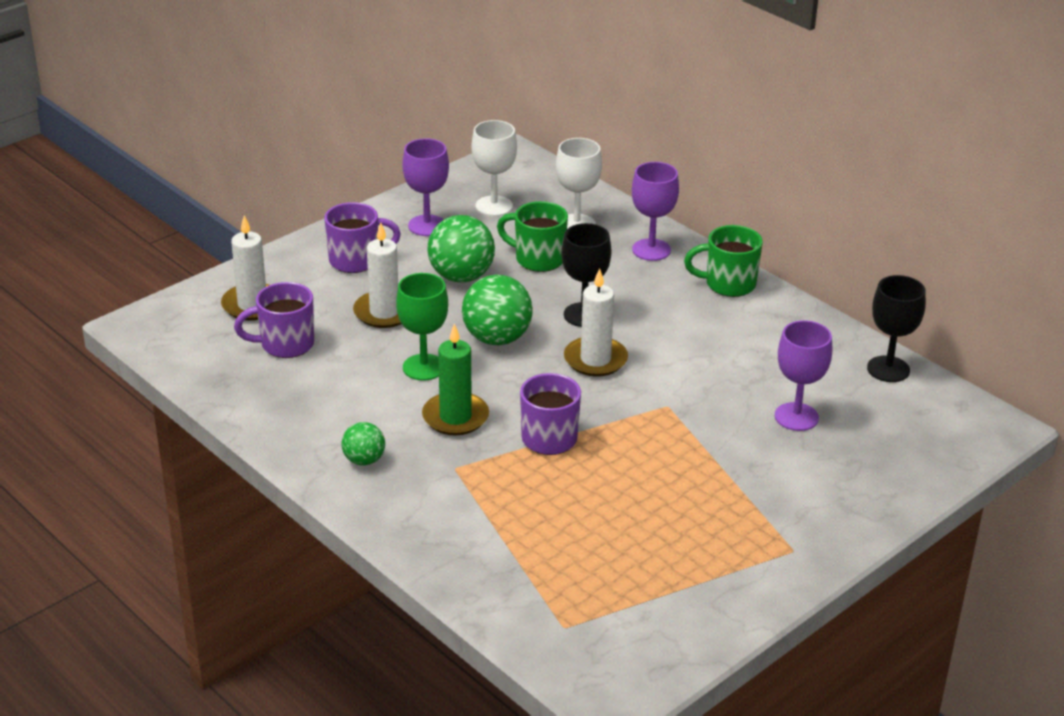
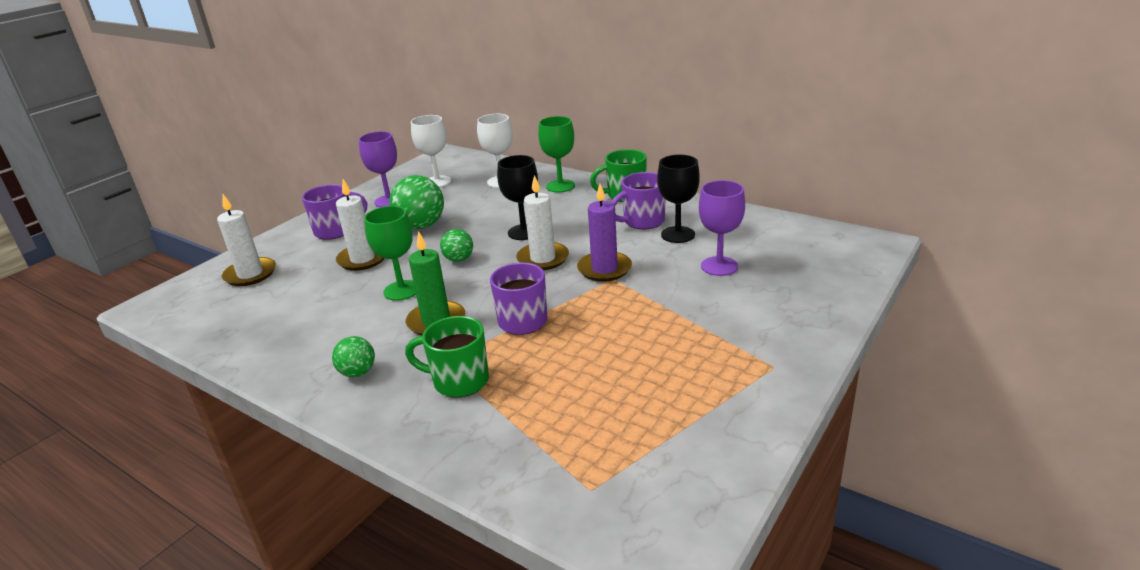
camera: 10 degrees left, 5 degrees down
(285, 344) = (279, 296): purple mug -> purple mug (642, 221)
(497, 338) = (459, 259): green ball -> green ball, size x0.56
(538, 259) = (478, 205): green mug -> green mug (459, 381)
(651, 250) = (560, 186): purple goblet -> green goblet
(662, 390) = (604, 269): none -> purple candle
(888, 369) = (770, 223): black goblet -> black goblet (678, 234)

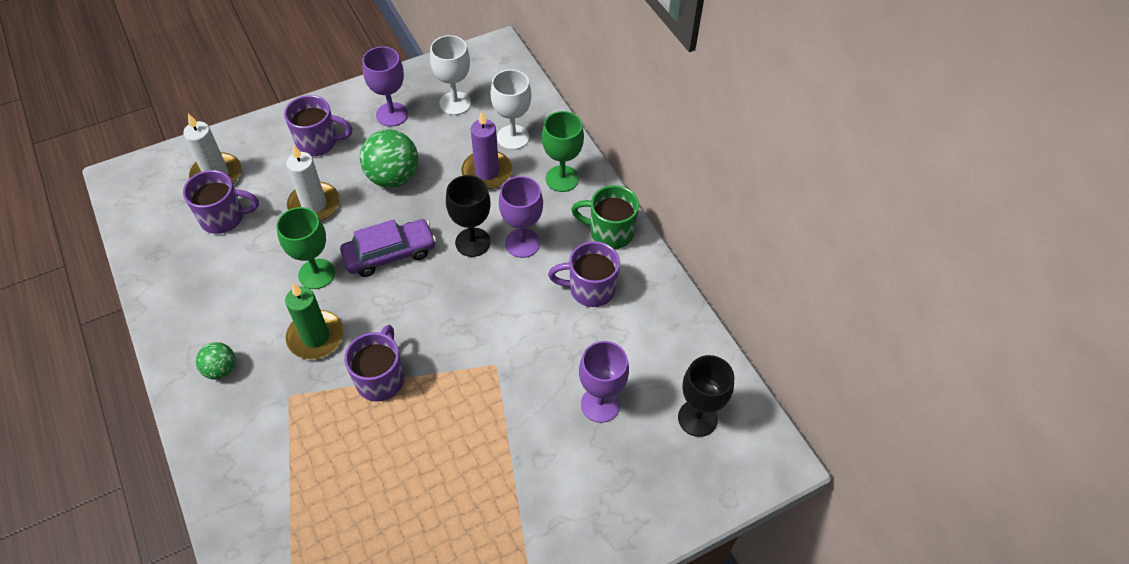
camera: 25 degrees right, 25 degrees up
(279, 292) = (224, 218): none -> purple mug
(459, 259) = (390, 254): green ball -> purple car
(459, 381) = (284, 428): green mug -> none
(543, 259) = (459, 296): white candle -> none
(564, 220) = (522, 243): none -> purple goblet
(604, 269) = (499, 346): purple candle -> purple candle (487, 172)
(678, 234) = (605, 331): black goblet -> black goblet (697, 418)

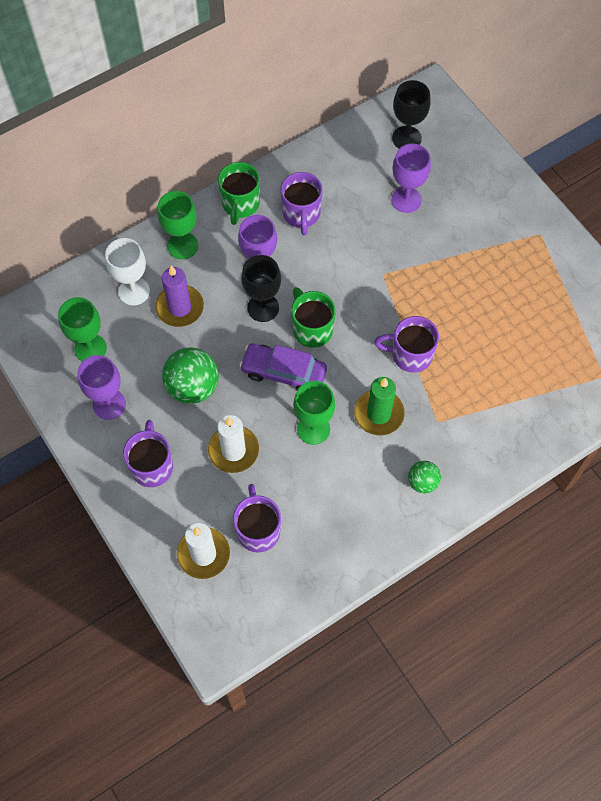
camera: 95 degrees left, 10 degrees up
(390, 254) = (283, 372): purple car -> purple car turned 45 degrees counterclockwise
(437, 284) = (312, 329): none -> green mug
(455, 103) = (90, 348): white goblet -> green goblet

